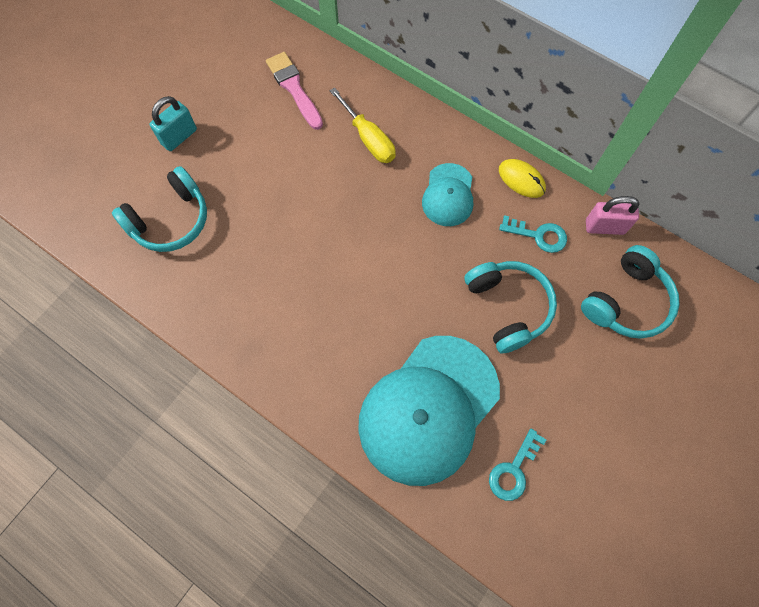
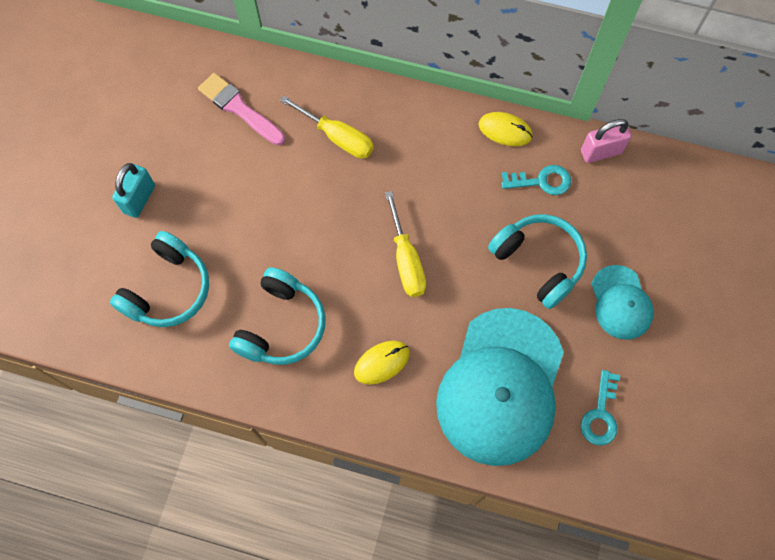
camera: 20 degrees left, 0 degrees up
(328, 348) = (381, 363): none -> yellow mouse
(386, 264) = (406, 260): none -> yellow screwdriver
(448, 195) = (439, 170): turquoise cap -> turquoise cap (621, 302)
(626, 301) = (646, 218): turquoise headphones -> turquoise headphones (281, 325)

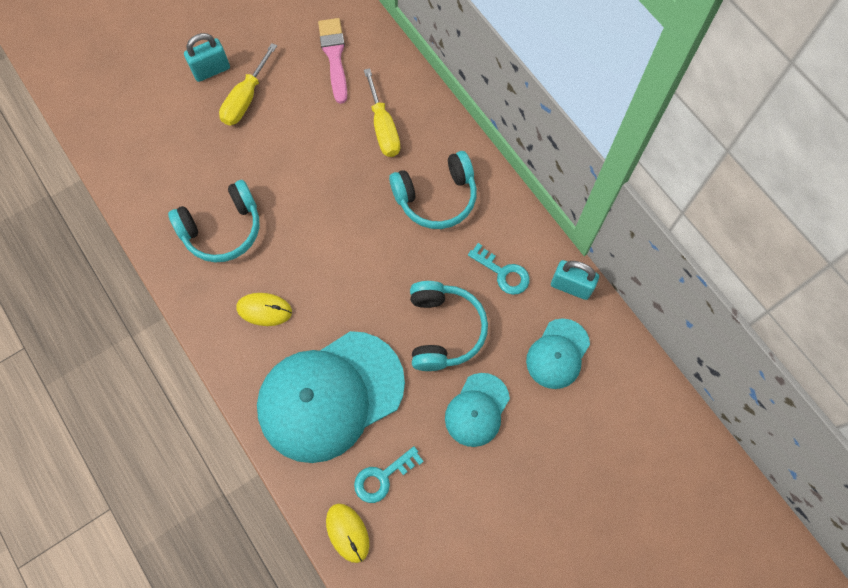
camera: 40 degrees right, 0 degrees up
(168, 289) = (173, 146): turquoise headphones -> turquoise headphones (436, 197)
(406, 260) = (349, 252): yellow screwdriver -> yellow screwdriver (246, 98)
(505, 130) = (511, 214): yellow mouse -> yellow mouse (347, 533)
(601, 152) = (571, 286): pink padlock -> turquoise padlock
(639, 211) = (558, 354): none -> turquoise cap

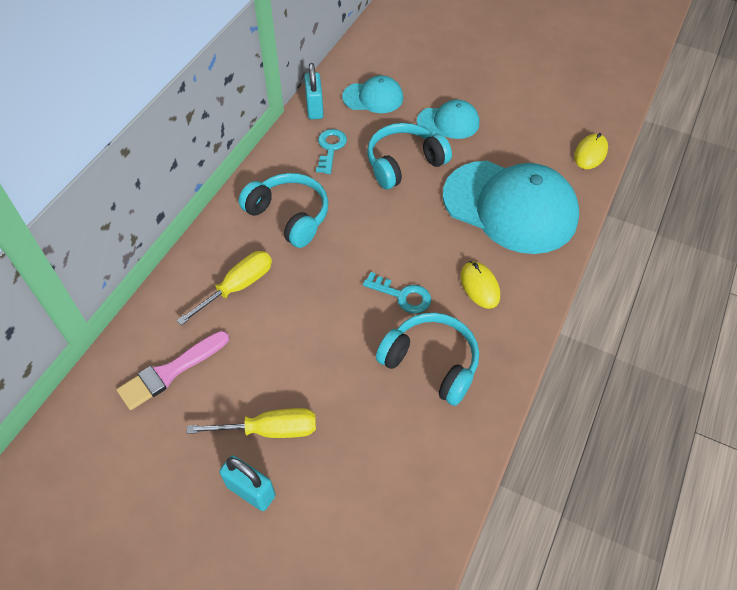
camera: 120 degrees left, 15 degrees down
(382, 477) = (538, 151): turquoise key -> turquoise key (403, 296)

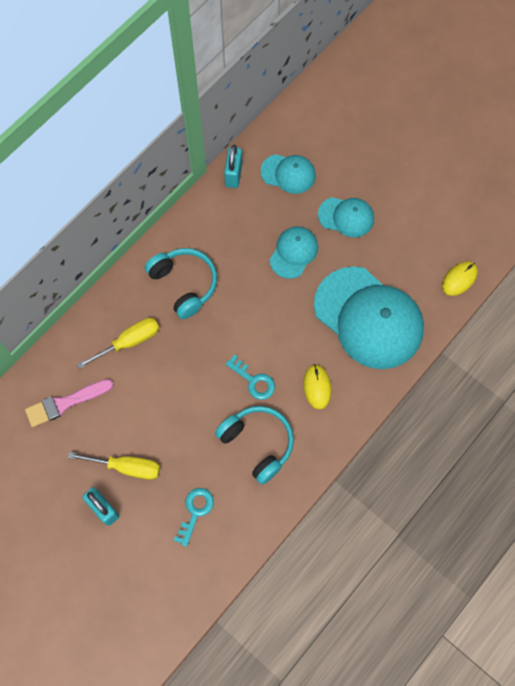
camera: 15 degrees right, 15 degrees up
(330, 148) = (236, 222): turquoise key -> turquoise key (195, 511)
(404, 163) = (293, 253): turquoise headphones -> turquoise cap

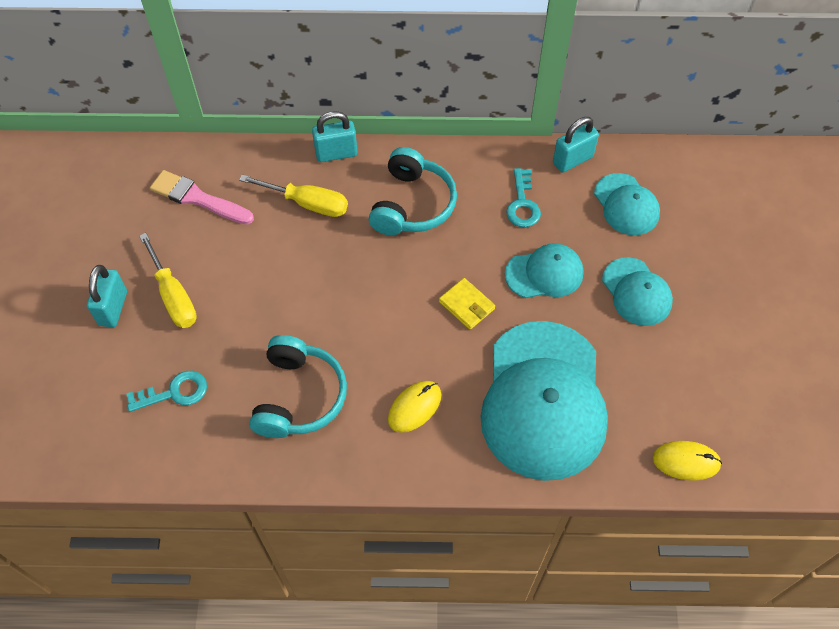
camera: 50 degrees right, 10 degrees down
(107, 298) = (336, 153): none -> turquoise padlock
(254, 381) = (366, 341): turquoise key -> turquoise key (522, 204)
(278, 309) = (467, 305): none -> yellow wallet

